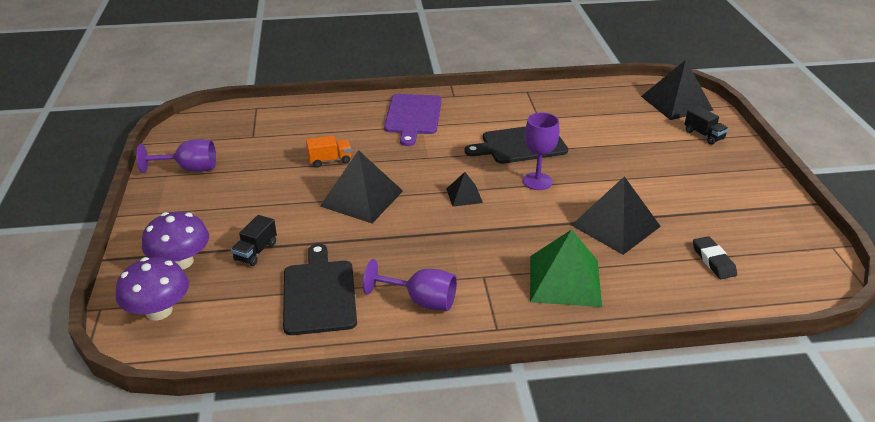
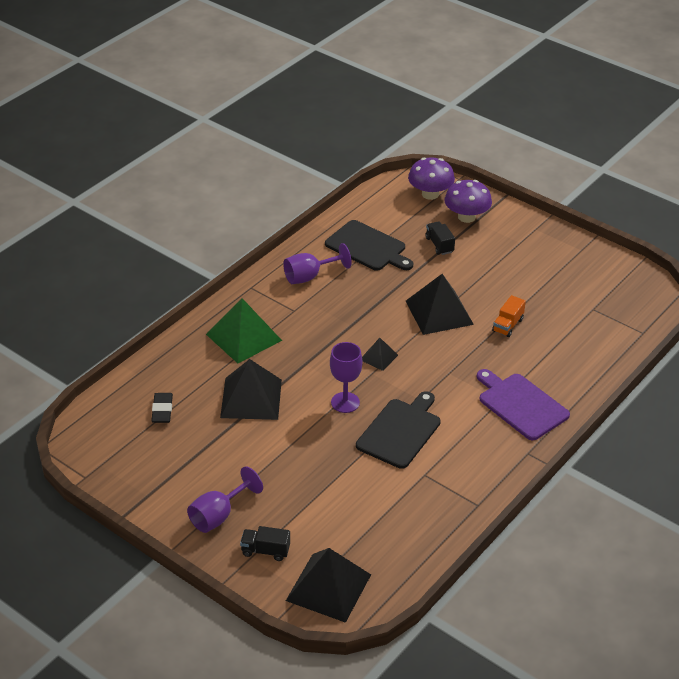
camera: 135 degrees right, 5 degrees up
(189, 169) = (578, 262): purple goblet -> purple goblet (218, 515)
(713, 260) = (162, 410): black eraser -> black eraser turned 60 degrees clockwise

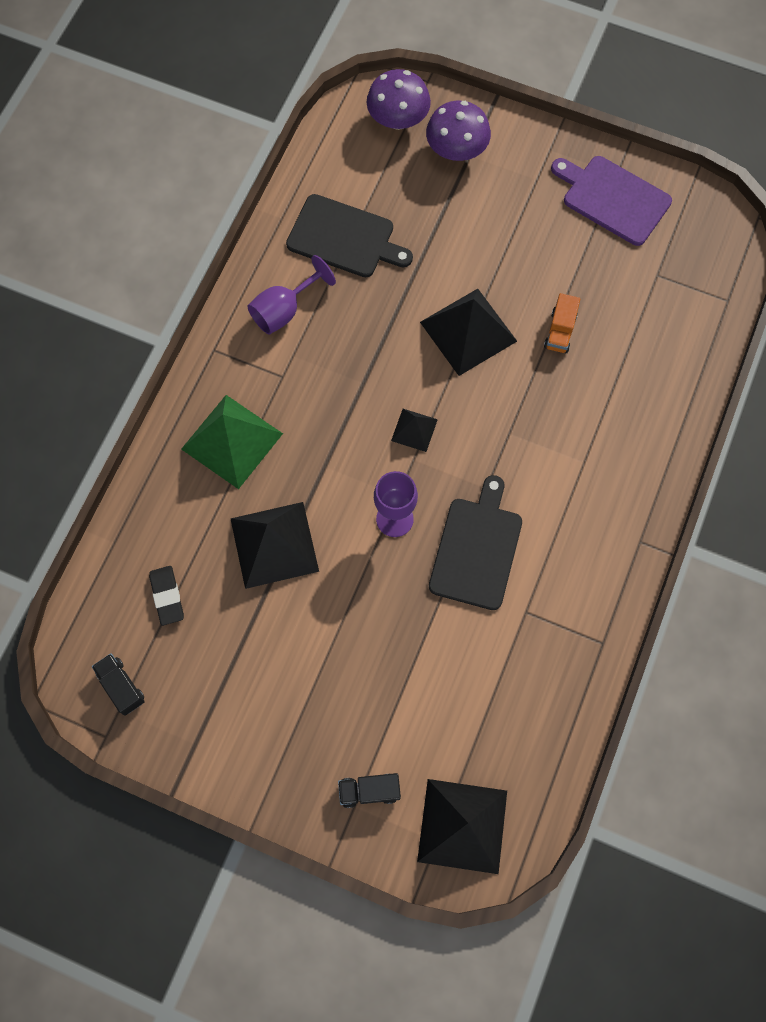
camera: 15 degrees left, 30 degrees up
(218, 515) = (294, 751): purple goblet -> none
(439, 245) = (435, 210): black truck -> black truck (121, 686)
(521, 405) = (611, 464): purple cutting board -> purple cutting board (613, 199)

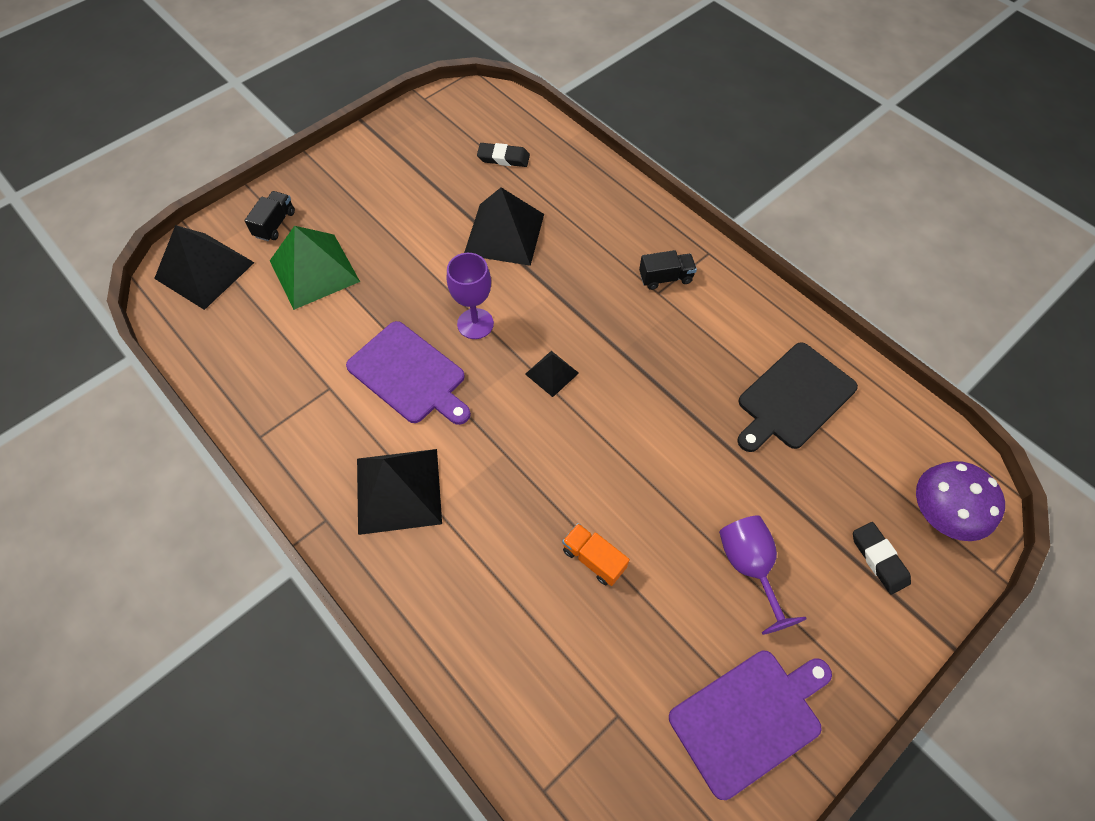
camera: 115 degrees right, 10 degrees down
(121, 686) = (453, 115): black truck -> black truck (665, 278)
(232, 441) = (612, 237): green pyramid -> green pyramid (314, 271)
(284, 310) = (728, 318): purple goblet -> purple goblet (749, 567)
(456, 150) = (879, 559): purple mushroom -> black eraser
(468, 331) = (635, 466): black pyramid -> black pyramid (398, 490)
(477, 549) = (409, 374): black cutting board -> purple cutting board

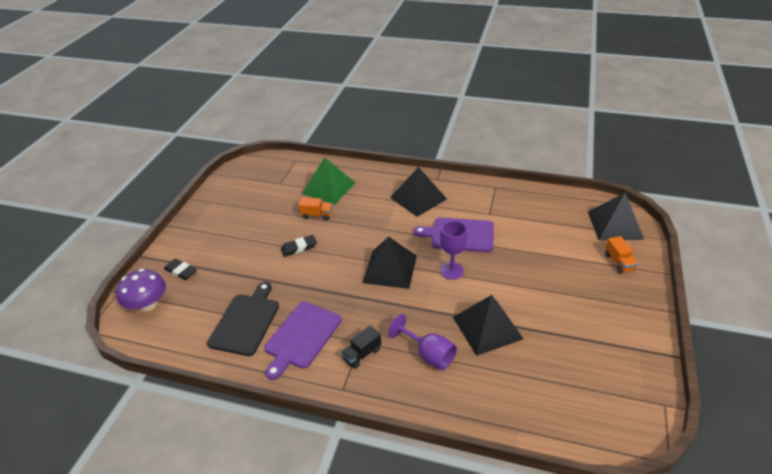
camera: 150 degrees right, 20 degrees down
(275, 224) = (618, 262): black truck -> orange truck
(314, 271) = (564, 252): green pyramid -> green pyramid (328, 188)
(503, 158) = (547, 384): black eraser -> black eraser (299, 247)
(551, 373) = (390, 269): black pyramid -> black pyramid, size x1.96
(749, 567) = (245, 242): purple goblet -> purple goblet (428, 354)
(749, 718) = (228, 202): purple cutting board -> purple cutting board (301, 337)

